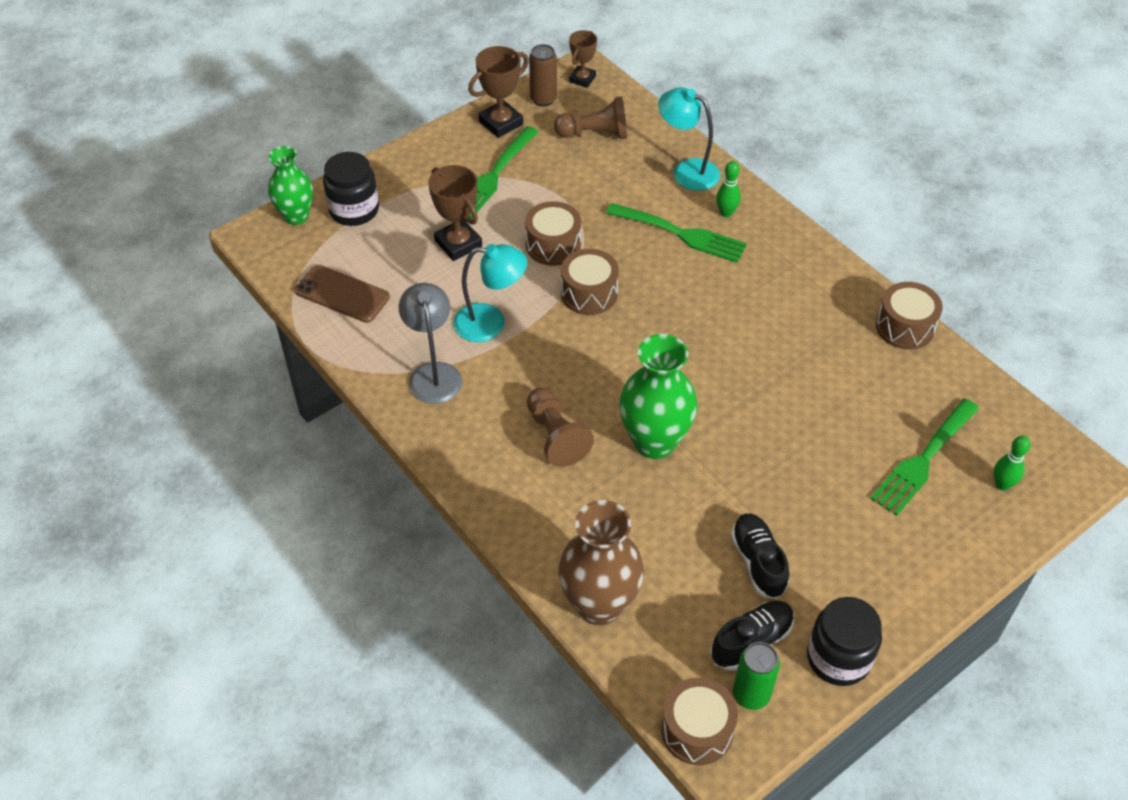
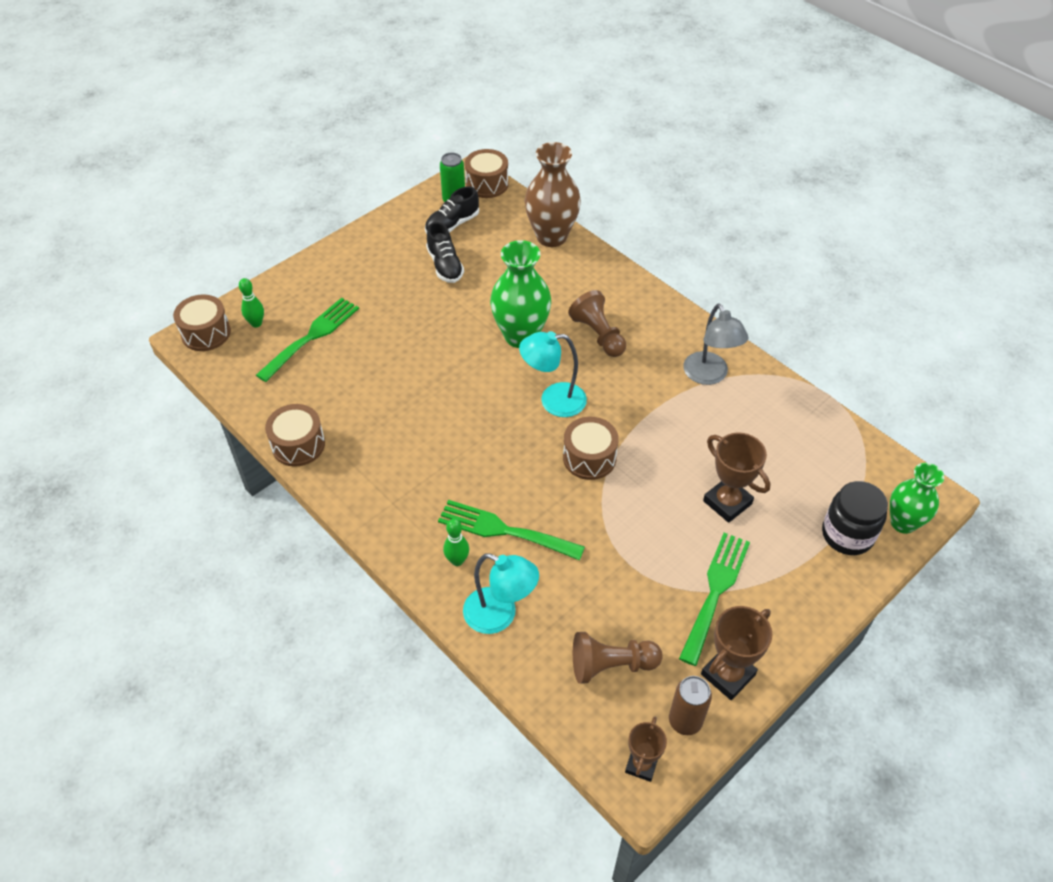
camera: 175 degrees right, 0 degrees up
(342, 294) = (817, 441): brown phone -> none
(491, 323) = (673, 423): turquoise lamp -> turquoise lamp (553, 400)
(553, 245) = (632, 507): brown drum -> brown drum (206, 333)
(838, 658) = (397, 220): black jar -> none

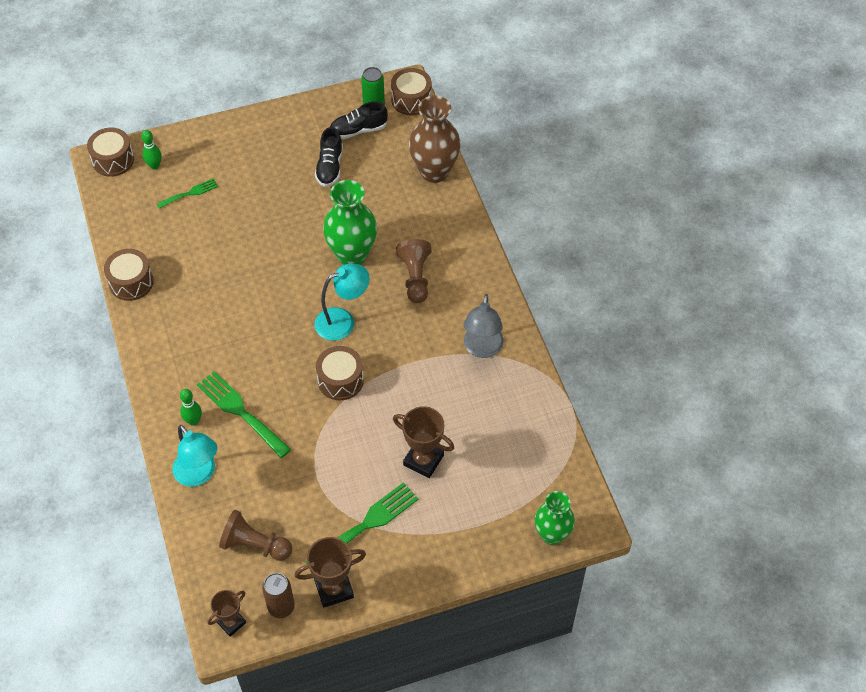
camera: 25 degrees right, 5 degrees up
(312, 336) = (190, 193): green fork -> green fork, size x0.57
(553, 400) = (343, 321): turquoise lamp -> turquoise lamp turned 135 degrees clockwise
(727, 502) = (423, 460): brown trophy -> brown trophy turned 45 degrees counterclockwise
(847, 534) = (500, 525): black jar -> none

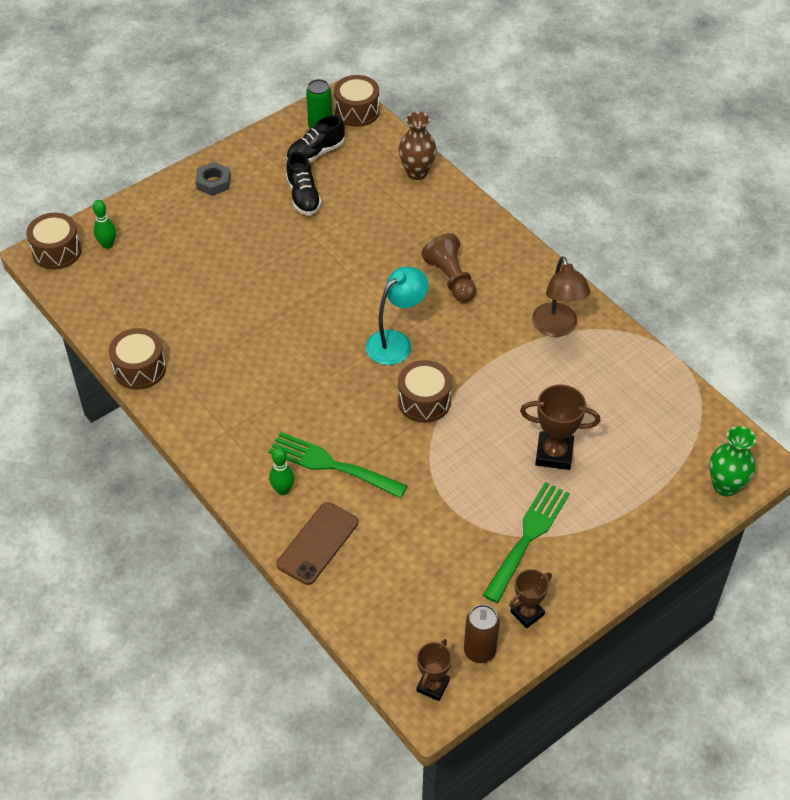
camera: 20 degrees left, 5 degrees down
(190, 193) = (162, 261): green fork -> none
(199, 475) = (317, 543): turquoise lamp -> brown phone
(255, 545) = (417, 596): brown pawn -> none
(263, 133) = (213, 182): none -> grey nut
(334, 588) = (527, 613): brown trophy -> brown trophy, size x0.65
(352, 255) = (372, 274): green vase -> none
(434, 171) = (417, 172): brown vase -> brown vase, size x0.66
(482, 349) = (557, 328): grey lamp -> brown lamp

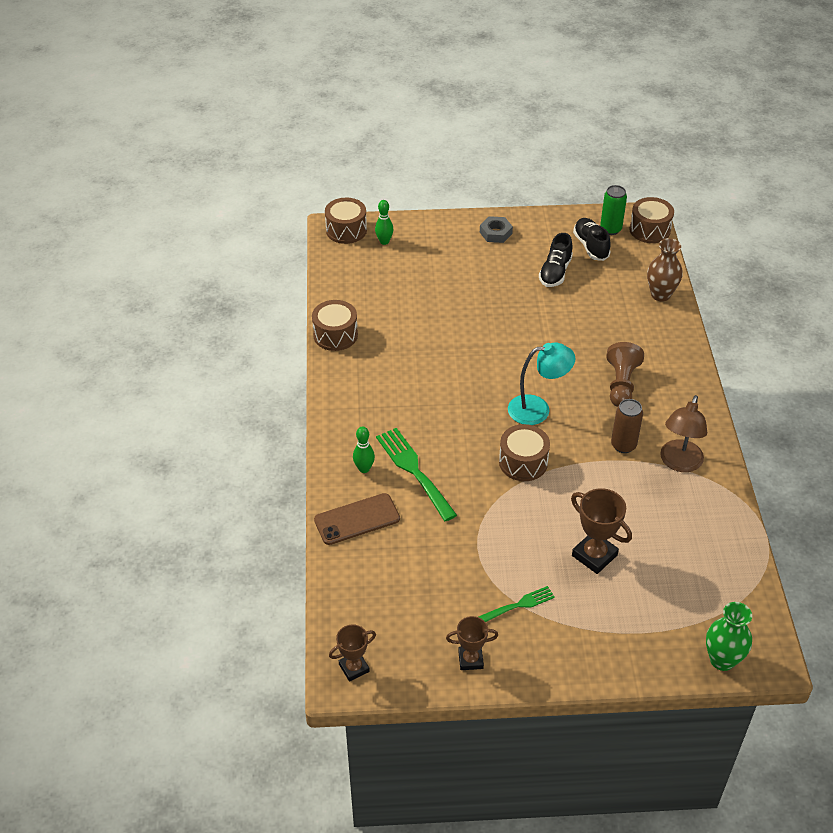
camera: 35 degrees right, 5 degrees down
(315, 153) = (591, 246): black shoe -> black shoe turned 75 degrees clockwise
(479, 651) = (410, 665): brown can -> brown can (623, 445)
(528, 537) = (519, 604): green fork -> green fork, size x0.57

